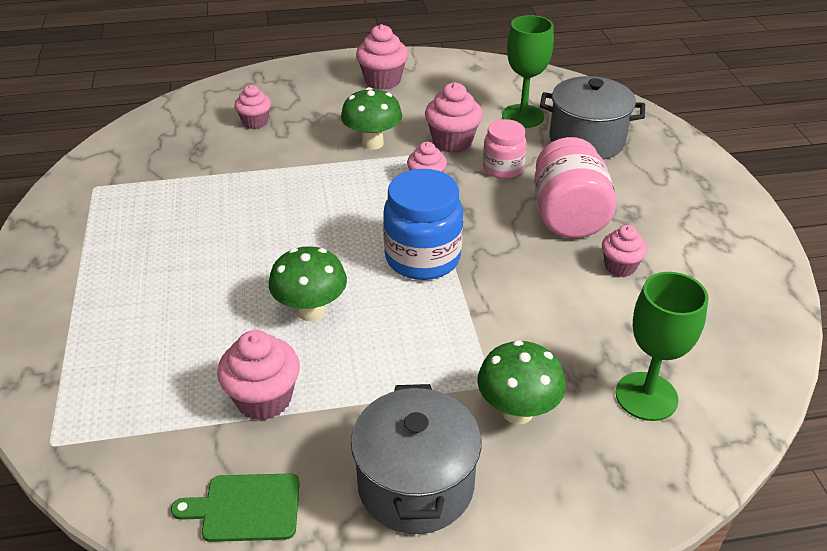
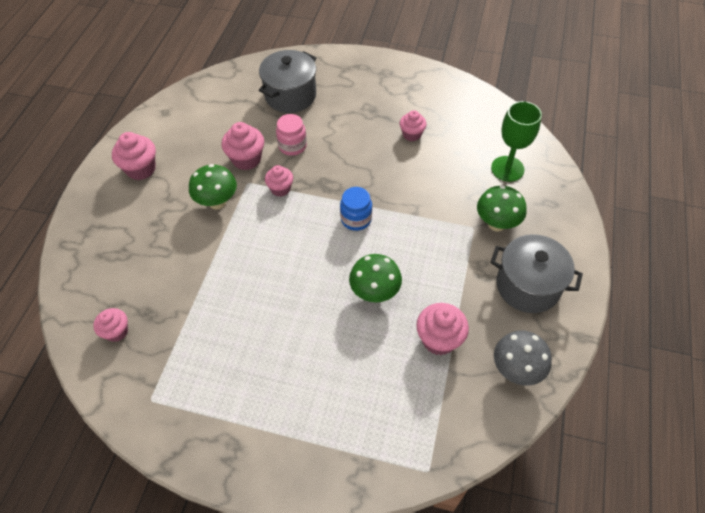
camera: 65 degrees left, 15 degrees up
(245, 507) = (516, 370): green cutting board -> grey mushroom
(255, 122) = (137, 265): pink cupcake -> pink cupcake (116, 332)
(422, 258) = (356, 219): blue jar -> blue jar, size x0.61
(523, 116) = (243, 113): green goblet -> none
(568, 216) = (357, 136): pink jar -> none

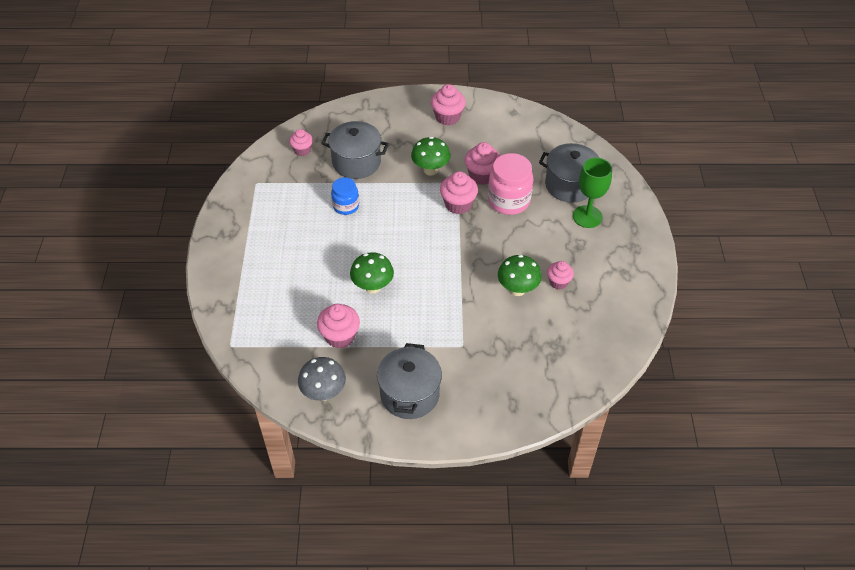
camera: 75 degrees right, 5 degrees down
(169, 273) = (356, 162): none -> grey pot
(280, 189) = (458, 204): pink cupcake -> pink cupcake, size x1.53
(292, 146) = (508, 201): pink jar -> pink jar, size x1.63
(356, 219) = (443, 260): blue jar -> blue jar (346, 206)
(496, 224) = (472, 363): green mushroom -> green mushroom (517, 289)
(507, 169) = (544, 364): green goblet -> green goblet (587, 216)

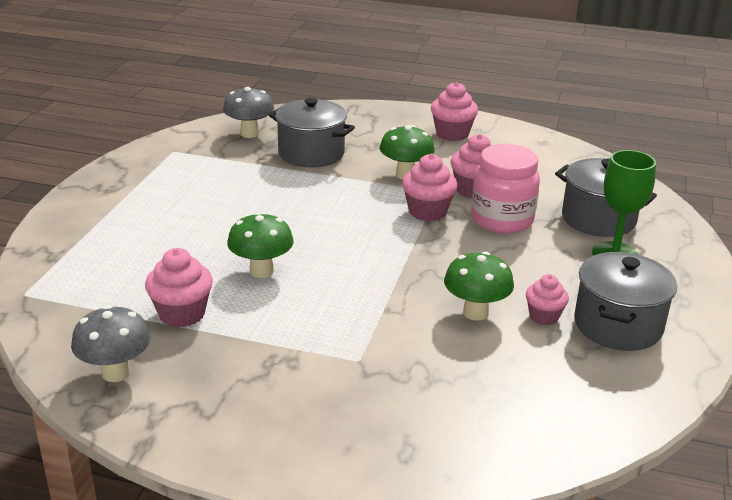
camera: 15 degrees right, 20 degrees down
(302, 150) = (249, 133): pink cupcake -> grey mushroom
(346, 206) = (273, 189): blue jar -> none
(409, 394) = (244, 402): grey pot -> grey pot (618, 325)

